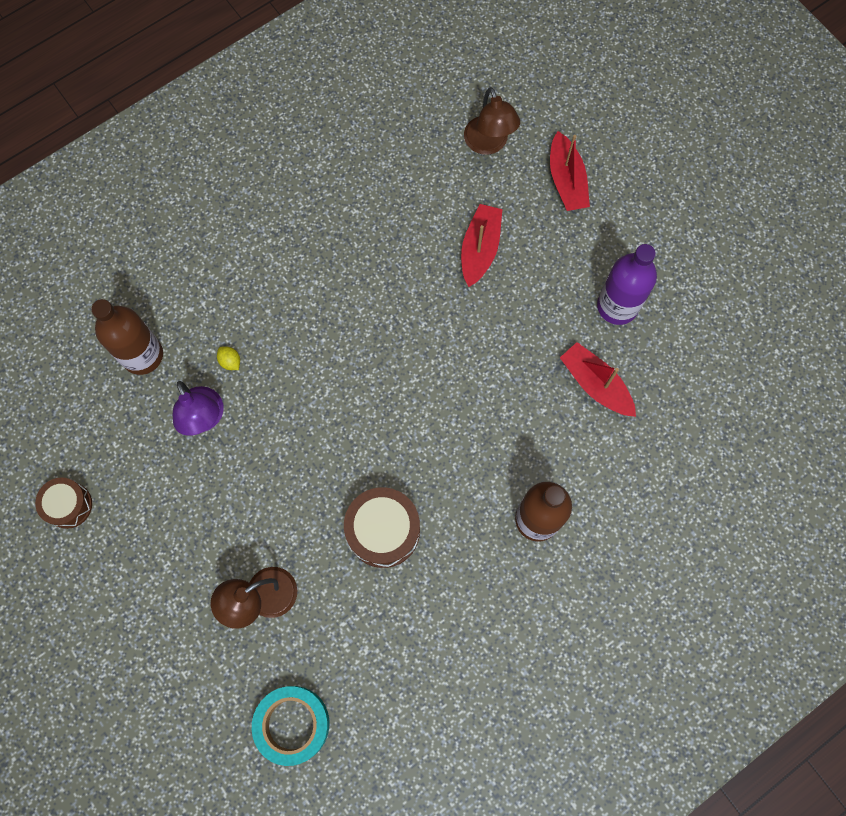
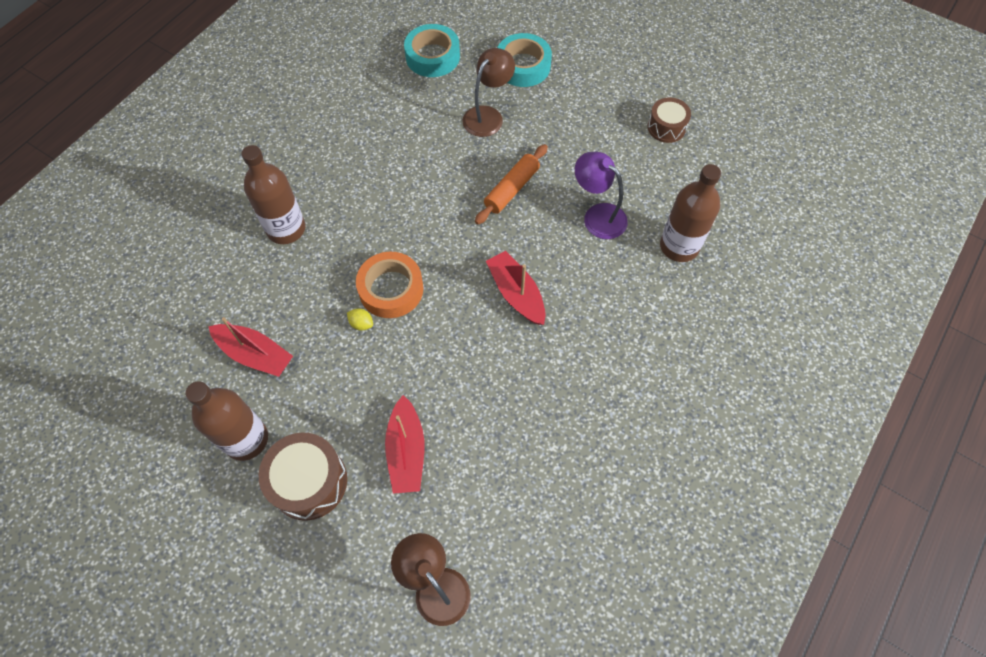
camera: 160 degrees right, 10 degrees down
(186, 664) = (523, 66): none -> turquoise tape
(230, 361) = (600, 266): yellow lemon -> yellow lemon (361, 324)
(278, 484) = (512, 189): none -> orange rolling pin
(383, 531) = (412, 183): brown drum -> brown drum (309, 482)
(446, 408) = (391, 289): none -> orange tape
(566, 180) = (331, 570): red boat -> red boat (516, 293)
(617, 306) = (246, 439): purple bottle -> brown bottle

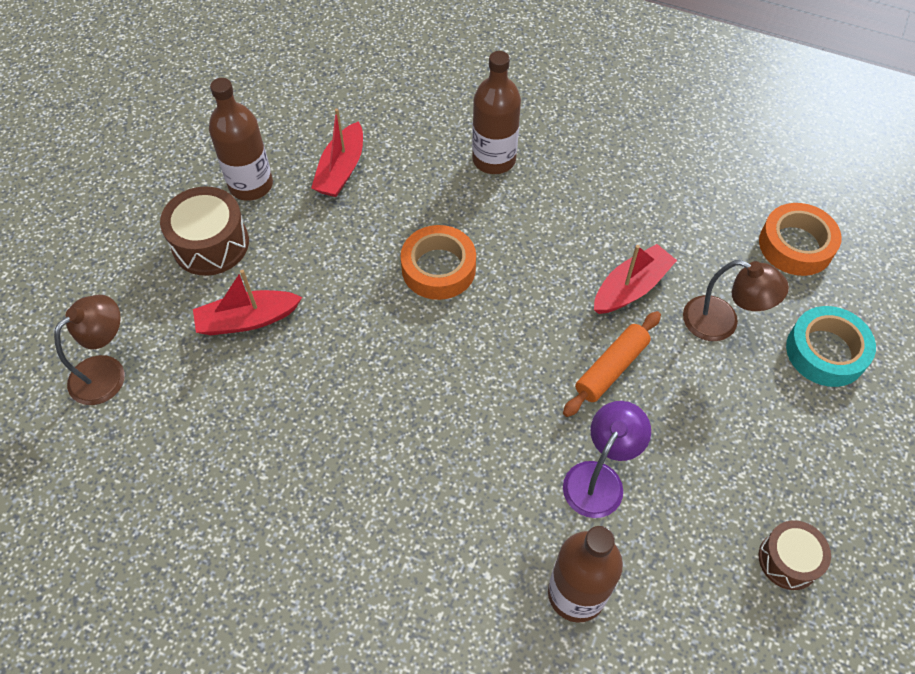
camera: 80 degrees right, 5 degrees down
(361, 324) = (390, 250): yellow lemon -> none
(432, 56) = (795, 245): turquoise tape -> orange tape
(512, 189) = (611, 369): orange rolling pin -> orange rolling pin turned 75 degrees counterclockwise
(516, 293) = (458, 396): red boat -> red boat (631, 288)

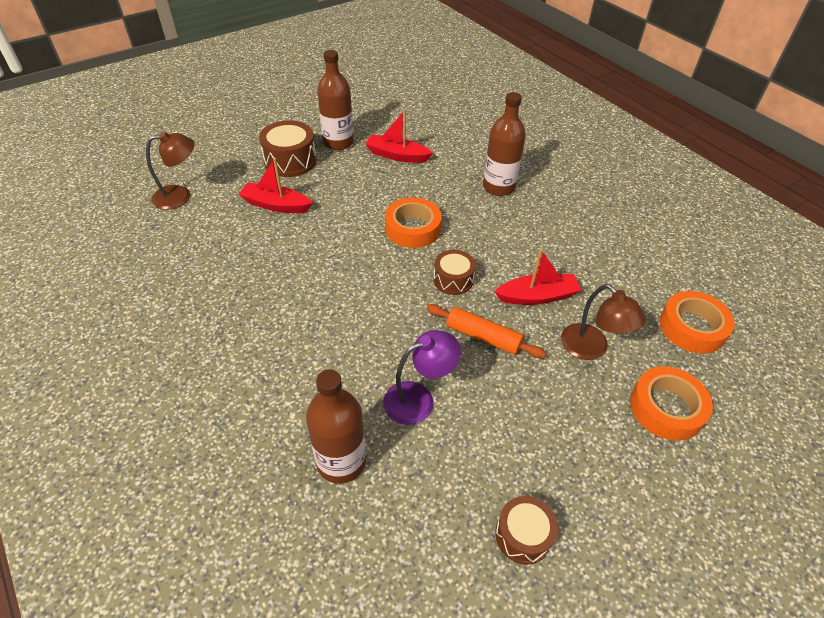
camera: 30 degrees right, 10 degrees down
(341, 170) = (397, 155): red boat -> red boat turned 60 degrees clockwise
(532, 314) = (453, 280): none -> brown drum
(611, 369) = (483, 337): orange rolling pin -> orange rolling pin turned 45 degrees clockwise
(826, 352) = (666, 408): turquoise tape -> orange tape

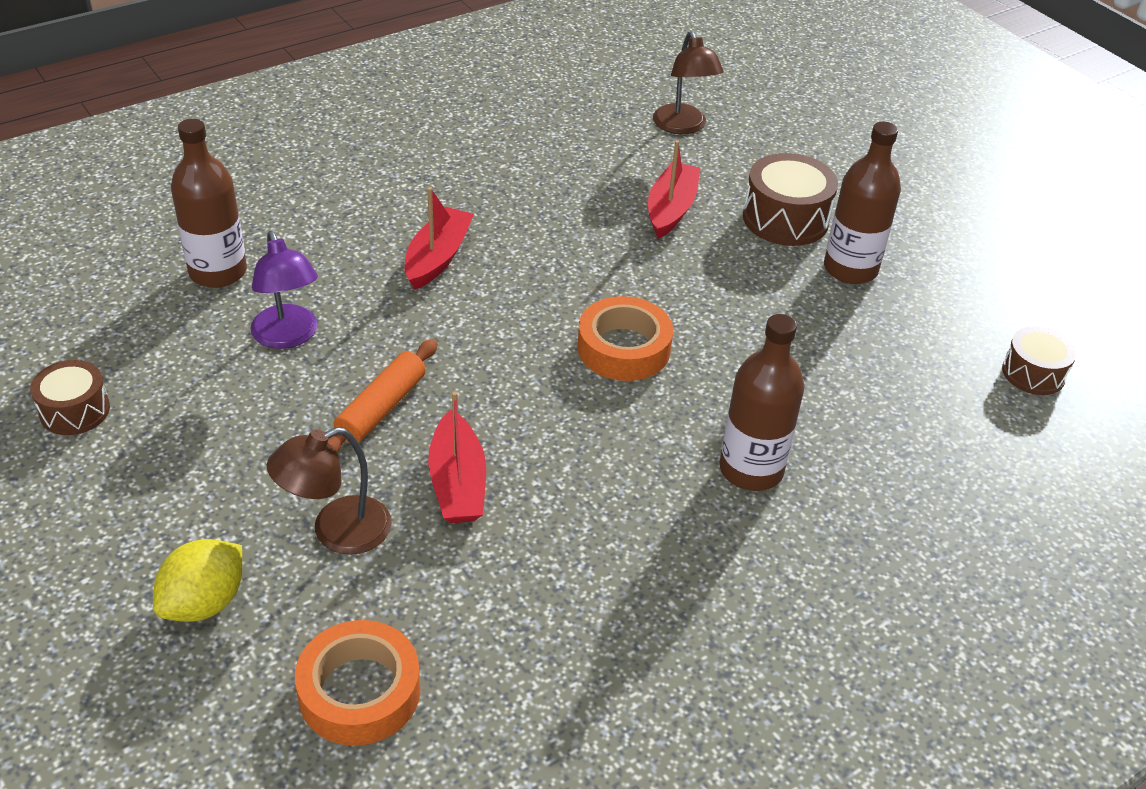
camera: 90 degrees right, 5 degrees down
(397, 155) = (826, 338): red boat -> red boat (438, 257)
(453, 280) = (502, 386): brown drum -> brown drum (1033, 373)
(666, 408) = (204, 603): orange tape -> yellow lemon

